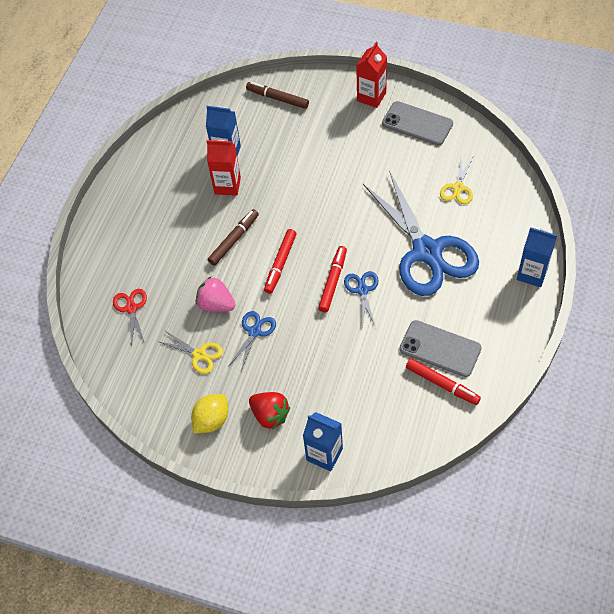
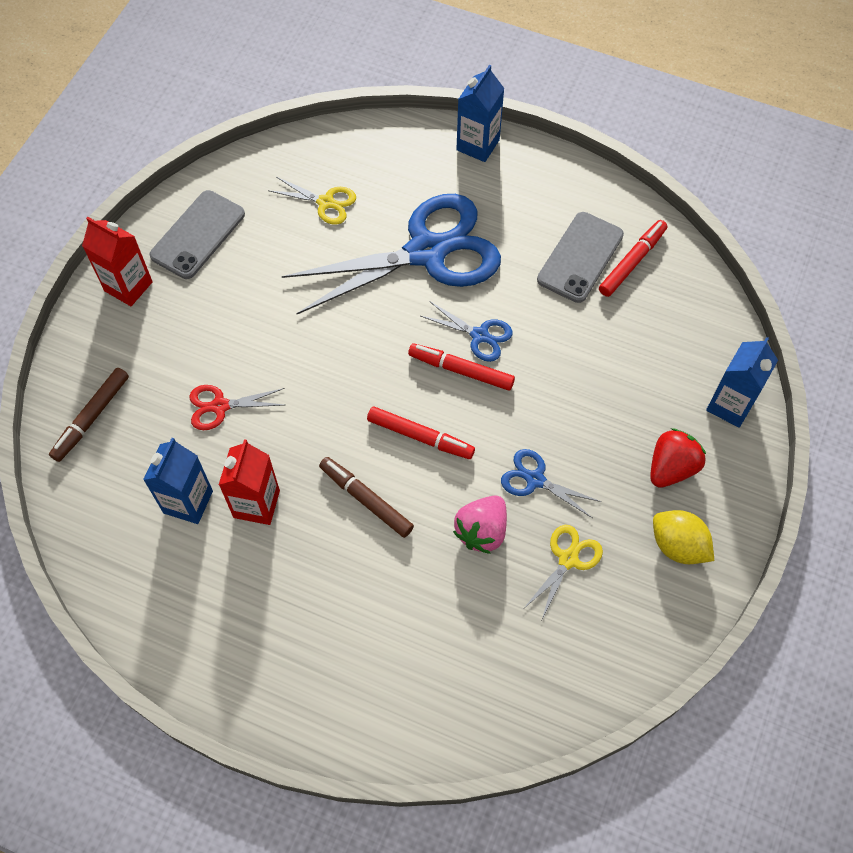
camera: 90 degrees left, 5 degrees up
(131, 308) = (475, 662): red scissors -> red scissors (220, 406)
(362, 290) = (480, 335): blue scissors -> blue scissors turned 150 degrees counterclockwise

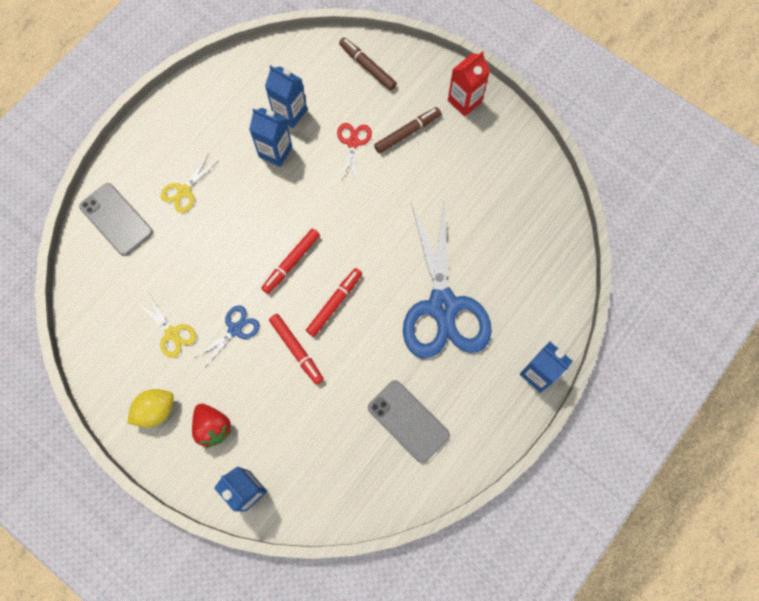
camera: 105 degrees right, 10 degrees up
(198, 235) = (498, 151): grey phone -> grey phone (116, 219)
(256, 504) = (275, 152): red carton -> blue carton
(326, 202) = (507, 244): yellow scissors -> yellow scissors (184, 191)
(366, 499) = (257, 217): brown marker -> brown marker (407, 132)
(480, 335) = (359, 324): blue scissors -> none
(482, 531) = (210, 284): pink strawberry -> none
(632, 262) = (393, 461): red marker -> red marker (296, 350)

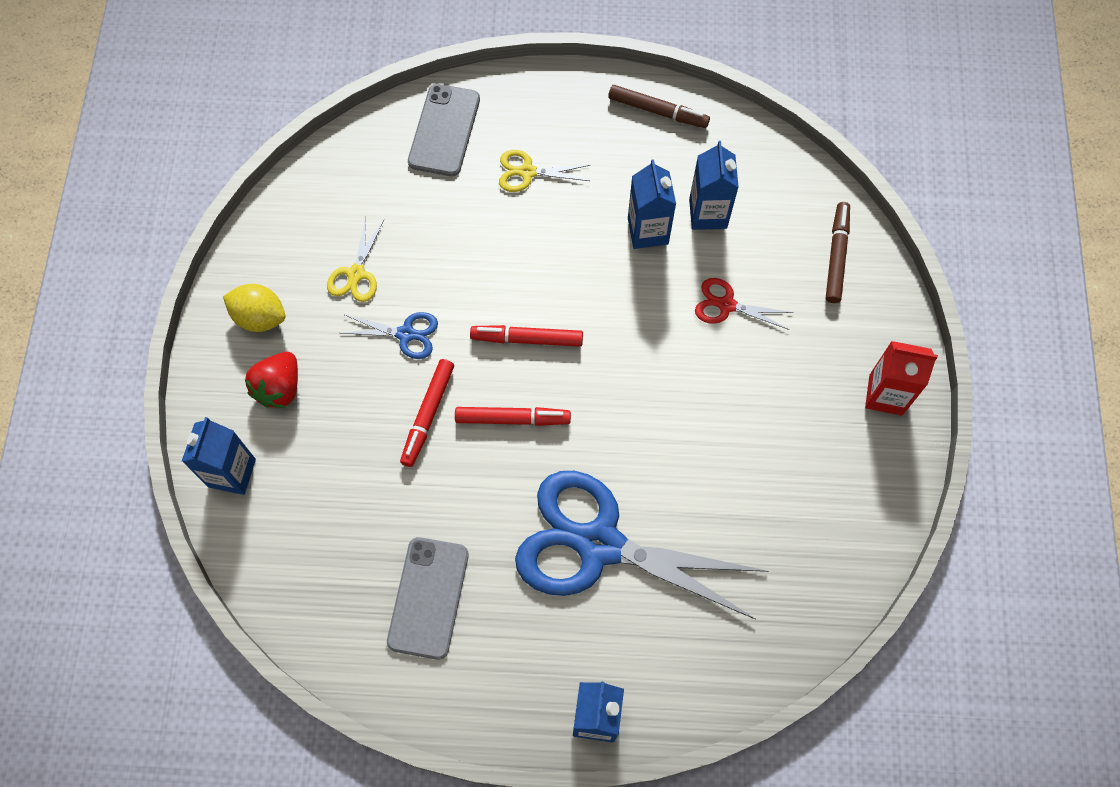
camera: 55 degrees right, 5 degrees down
(353, 142) = (726, 305): red scissors -> red scissors turned 135 degrees counterclockwise
(407, 132) = (789, 356): brown marker -> brown marker (658, 111)
(443, 306) = (599, 544): blue scissors -> blue scissors turned 60 degrees clockwise

